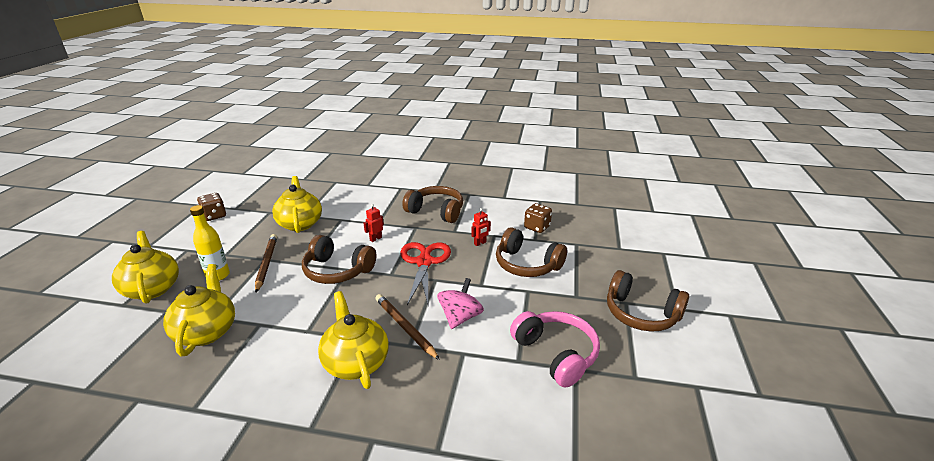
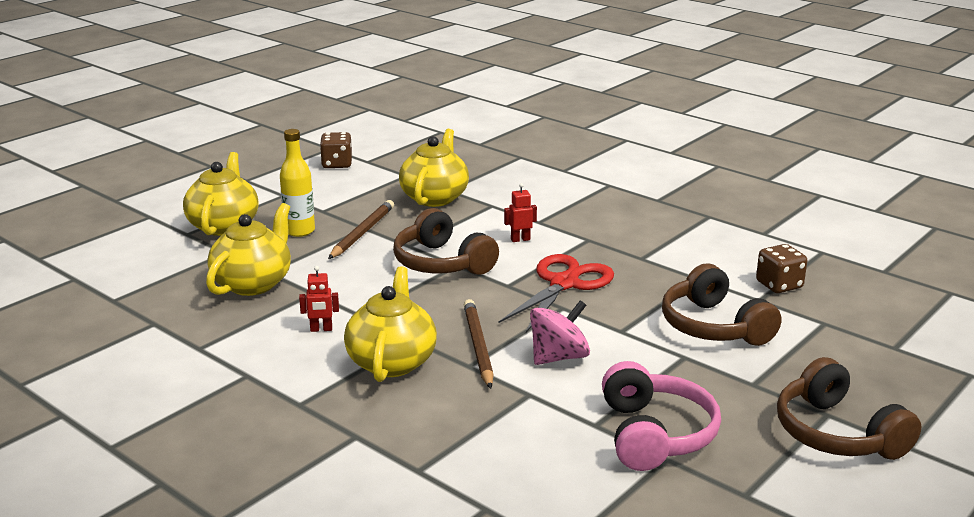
camera: 30 degrees right, 5 degrees down
(436, 211) = (636, 227): brown headphones -> none
(480, 243) = (666, 282): red robot -> red robot (321, 329)

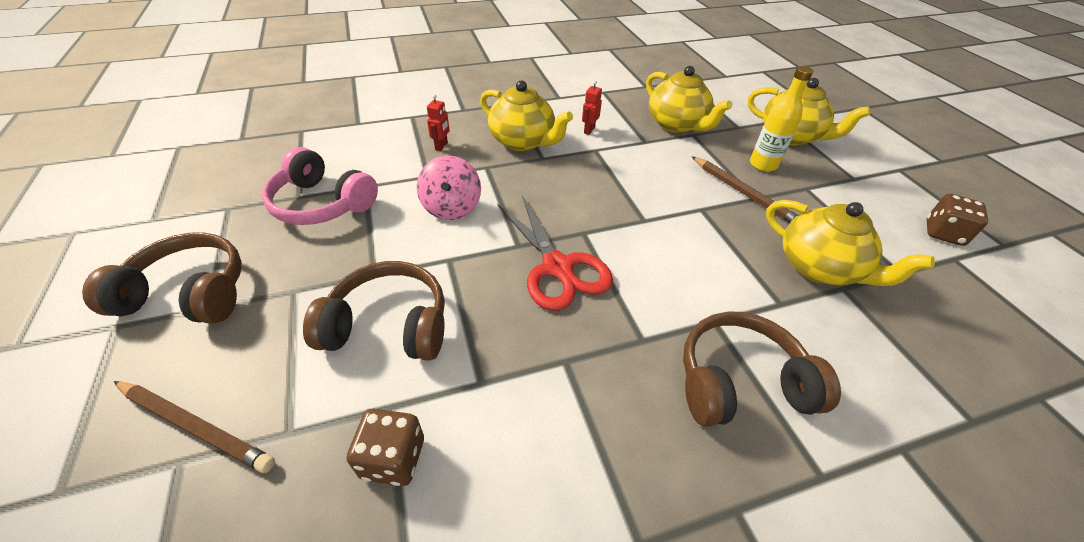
camera: 120 degrees right, 20 degrees up
(442, 263) = (653, 213): brown headphones -> brown headphones (740, 382)
(478, 346) = (505, 179): brown pencil -> brown pencil (195, 426)
(520, 239) = (674, 283): red robot -> red robot (441, 146)

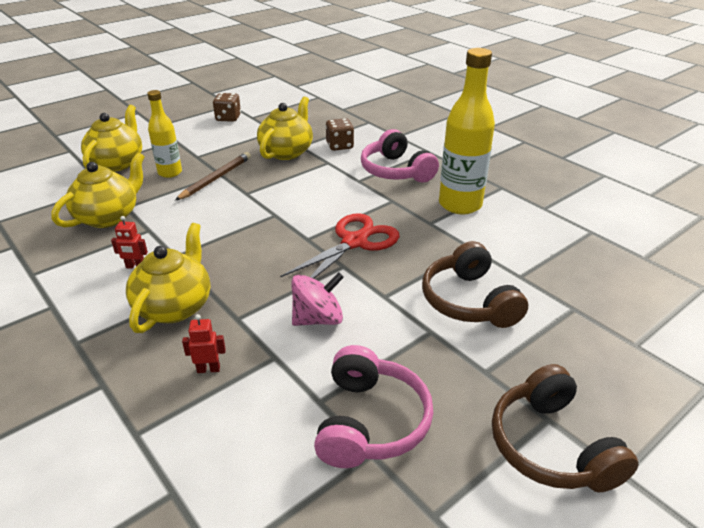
camera: 110 degrees left, 10 degrees down
(195, 426) = (615, 352): brown pencil -> none
(393, 458) = (542, 262): brown dice -> brown dice (339, 146)
(600, 428) = (460, 205): none -> yellow bottle
(740, 382) = (396, 171): brown headphones -> pink headphones

